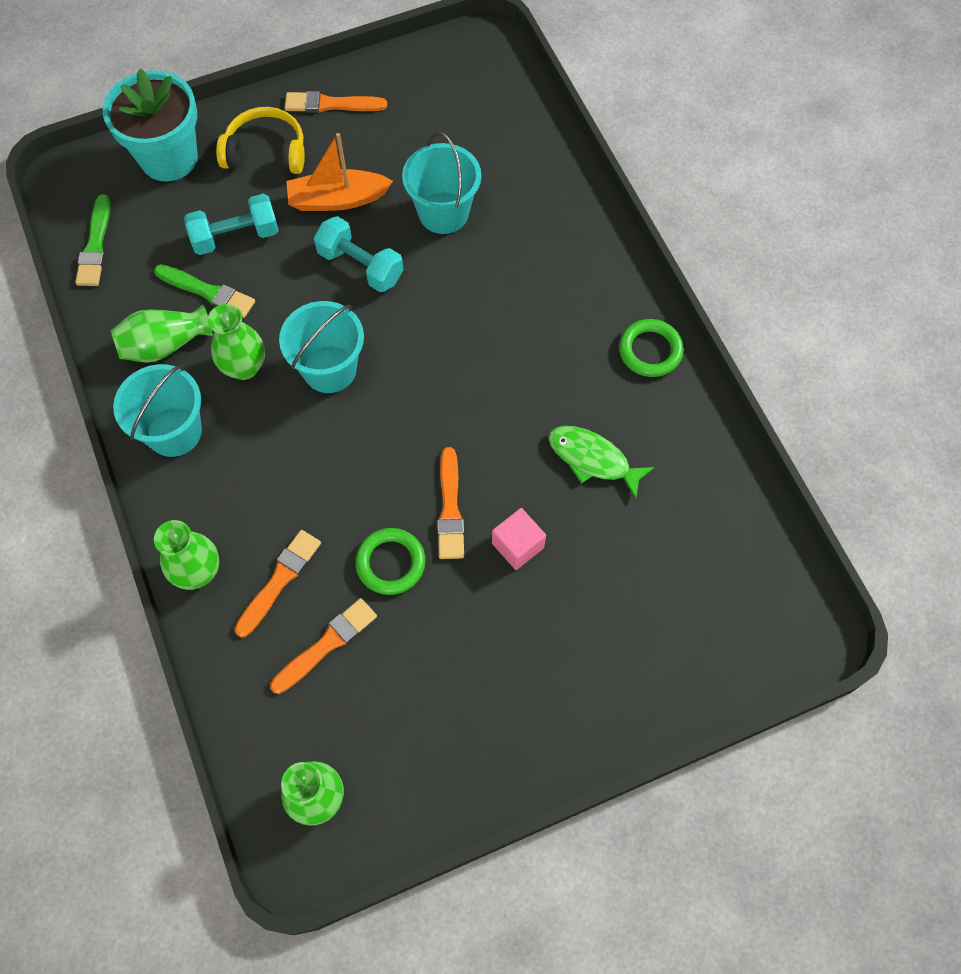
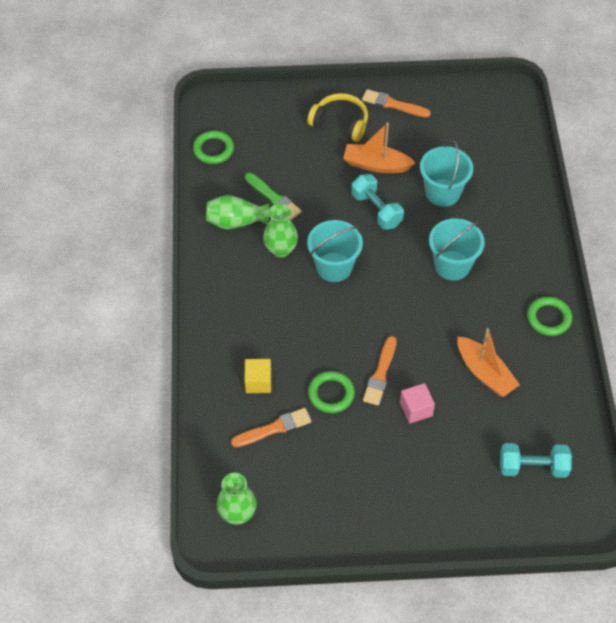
camera: 20 degrees right, 10 degrees down
(95, 245) = (213, 149): green brush -> green ring
(169, 158) = (277, 109): turquoise flower pot -> none
(174, 431) = (224, 275): turquoise bucket -> turquoise bucket (452, 265)
(198, 572) = (210, 361): green vase -> none
(235, 236) = (303, 169): turquoise dumbbell -> turquoise dumbbell (533, 467)
(279, 580) = (258, 382): orange brush -> yellow cube
(593, 459) = (485, 373): green fish -> orange boat

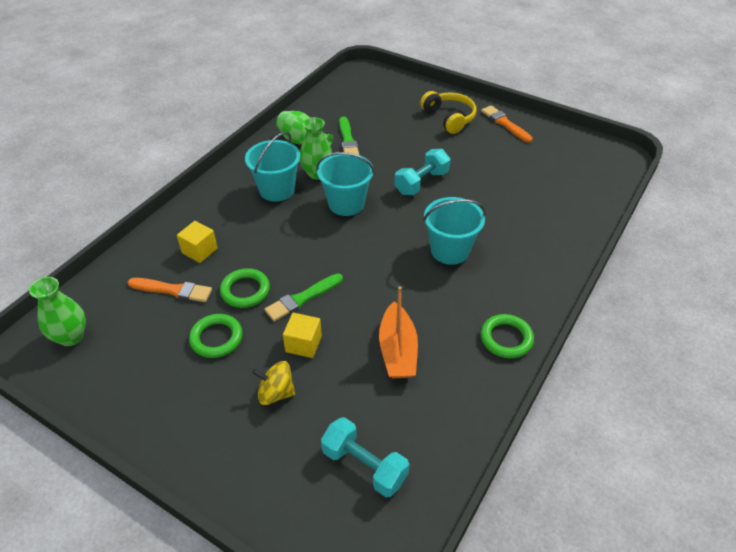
camera: 35 degrees right, 10 degrees down
(213, 149) = (336, 96): green ring -> green ring (216, 338)
(376, 165) = (452, 154): orange boat -> none
(376, 210) = (421, 182): turquoise dumbbell -> turquoise dumbbell turned 45 degrees clockwise
(380, 373) = (302, 298): orange brush -> green brush
(416, 409) = (303, 344): pink cube -> yellow cube
(431, 457) = (276, 393): none -> yellow spinning top
(442, 193) = (491, 196): turquoise bucket -> turquoise bucket (277, 190)

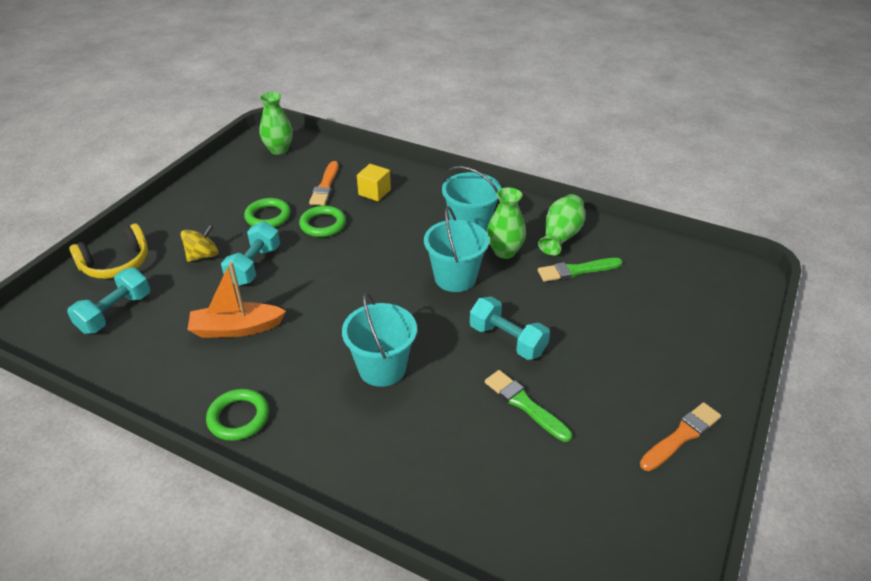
camera: 85 degrees right, 5 degrees down
(276, 393) = (203, 255): yellow spinning top -> yellow spinning top turned 45 degrees clockwise
(302, 298) = (311, 260): green brush -> green brush (525, 404)
(303, 344) = (254, 266): yellow cube -> turquoise dumbbell
(449, 118) = (668, 367): yellow headphones -> yellow headphones (116, 263)

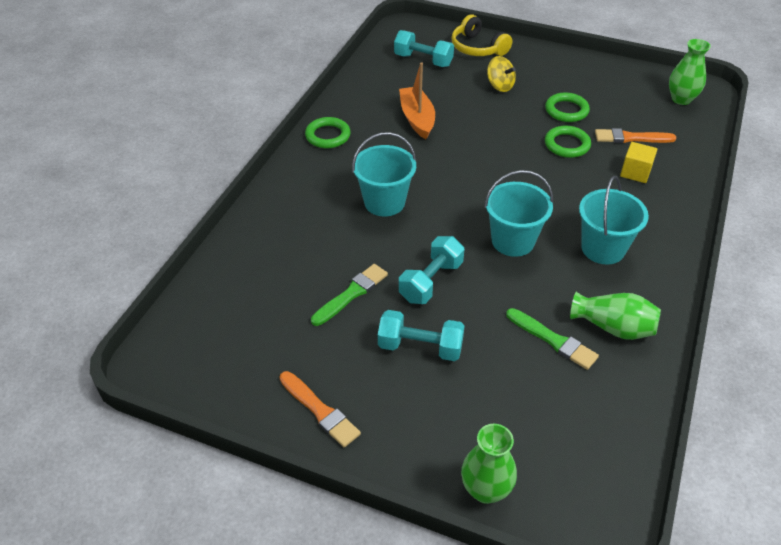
camera: 85 degrees right, 5 degrees up
(254, 266) = (494, 114): turquoise dumbbell -> turquoise dumbbell (420, 347)
(504, 251) = (567, 277): green vase -> green vase (485, 489)
(577, 270) = (553, 340): green brush -> green brush turned 150 degrees clockwise

